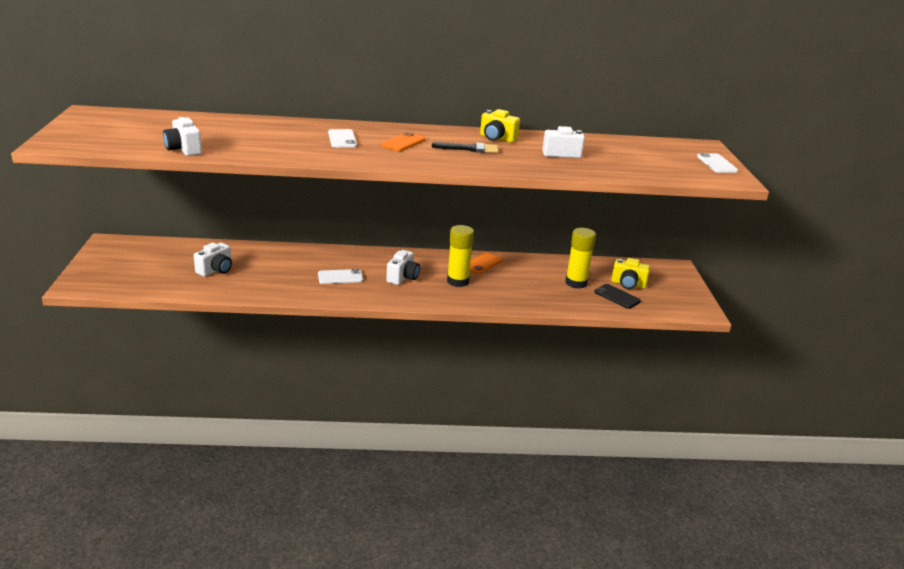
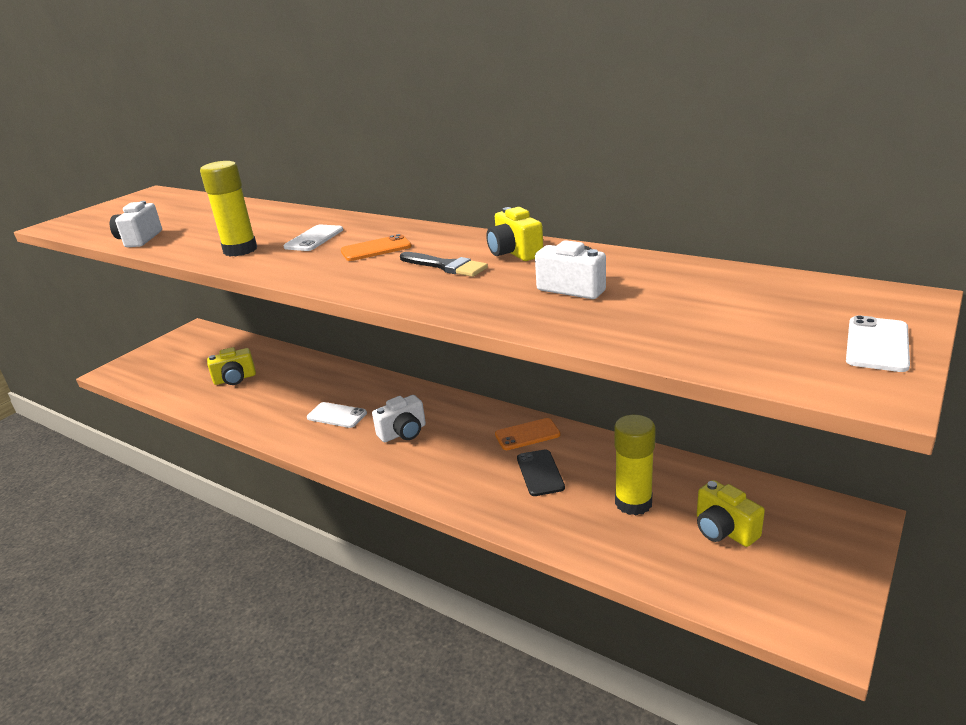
camera: 40 degrees right, 0 degrees up
(216, 270) = (235, 379): white camera -> yellow camera
(458, 281) = (463, 455): yellow glue stick -> yellow glue stick (240, 250)
(617, 296) = (678, 549): black phone -> black phone (540, 473)

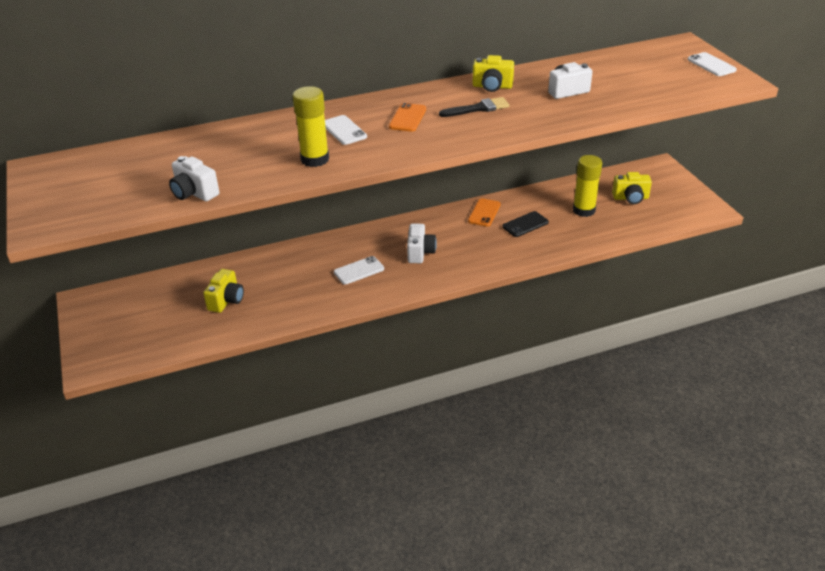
camera: 55 degrees left, 10 degrees up
(540, 473) = (525, 224): black phone -> black phone turned 60 degrees counterclockwise

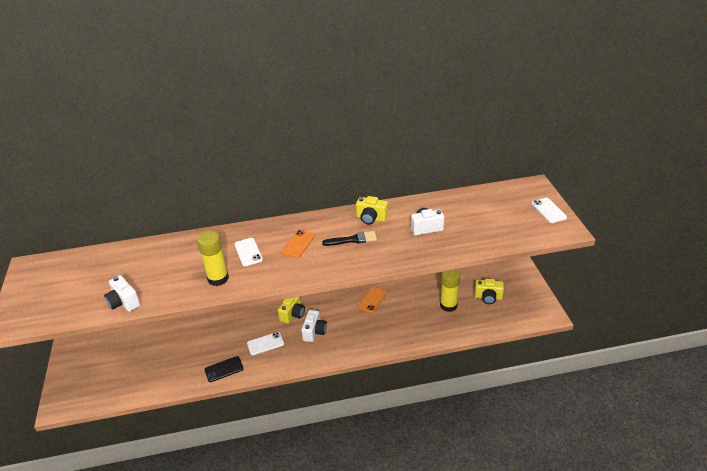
camera: 10 degrees right, 0 degrees up
(226, 300) = (165, 360): yellow camera -> yellow camera (293, 314)
(525, 224) = (400, 314): black phone -> black phone (224, 369)

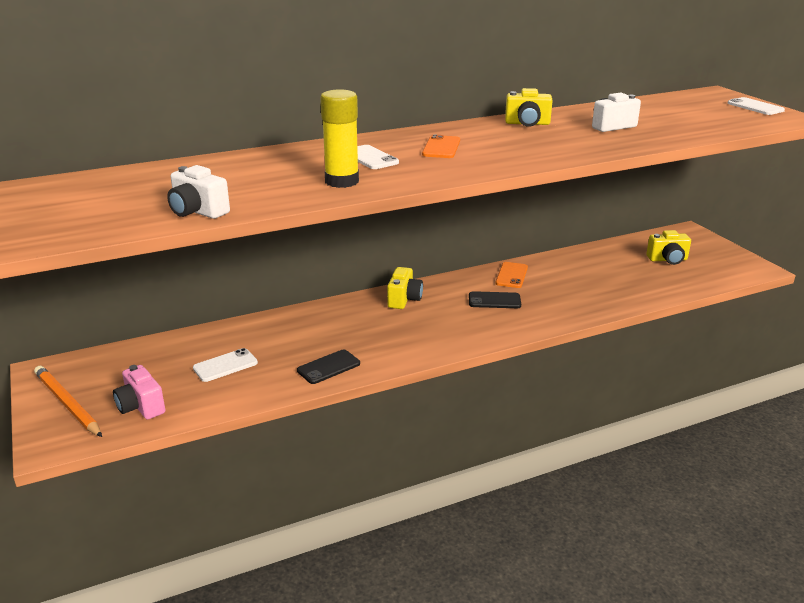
camera: 15 degrees left, 10 degrees down
(74, 376) = (67, 404): none -> orange pencil
(111, 385) = (141, 406): none -> pink camera
(265, 344) = (380, 333): white phone -> white phone (225, 365)
(314, 332) = (448, 314): white camera -> none
(349, 323) = (494, 300): none -> black phone
(352, 240) = (518, 140): black brush -> none
(448, 305) = (621, 271): yellow glue stick -> none

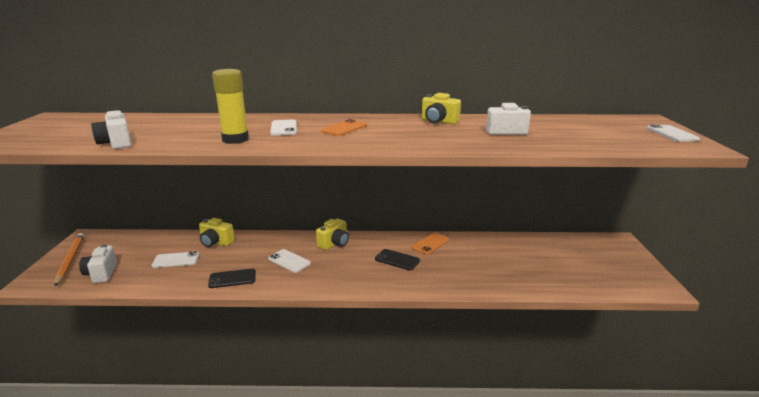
camera: 25 degrees right, 5 degrees down
(141, 406) = (101, 273): pink camera -> white camera
(374, 331) = (289, 261): none -> white phone
(668, 260) = (576, 260): yellow camera -> yellow camera (216, 242)

